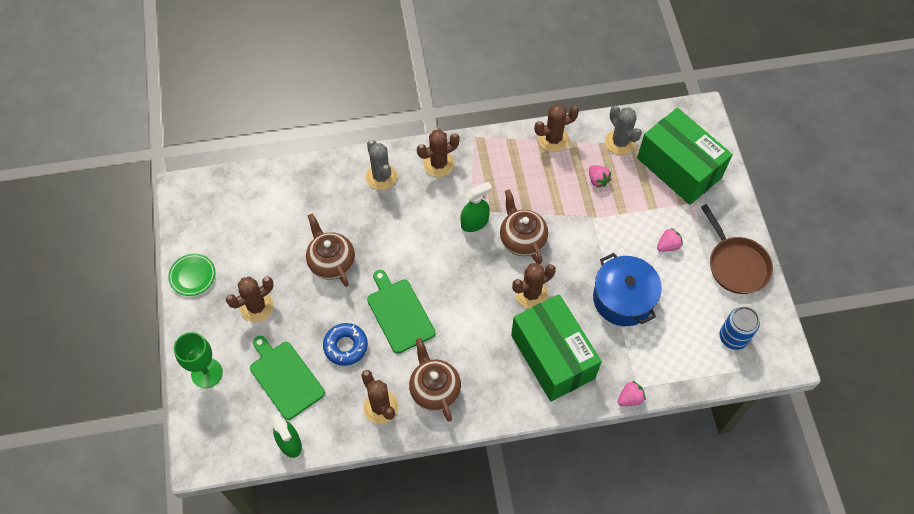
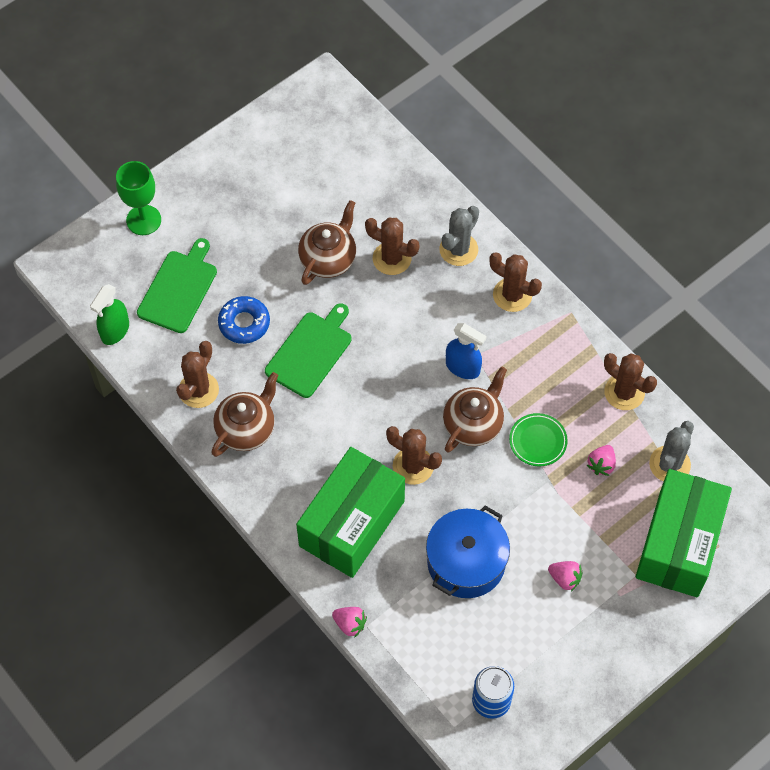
camera: 60 degrees right, 0 degrees up
(192, 276) = (236, 148): green plate -> green plate (538, 441)
(256, 307) = (238, 222): brown cactus -> brown cactus (392, 258)
(475, 223) = (463, 367): green spray bottle -> blue spray bottle
(736, 264) = (588, 664): brown pan -> none

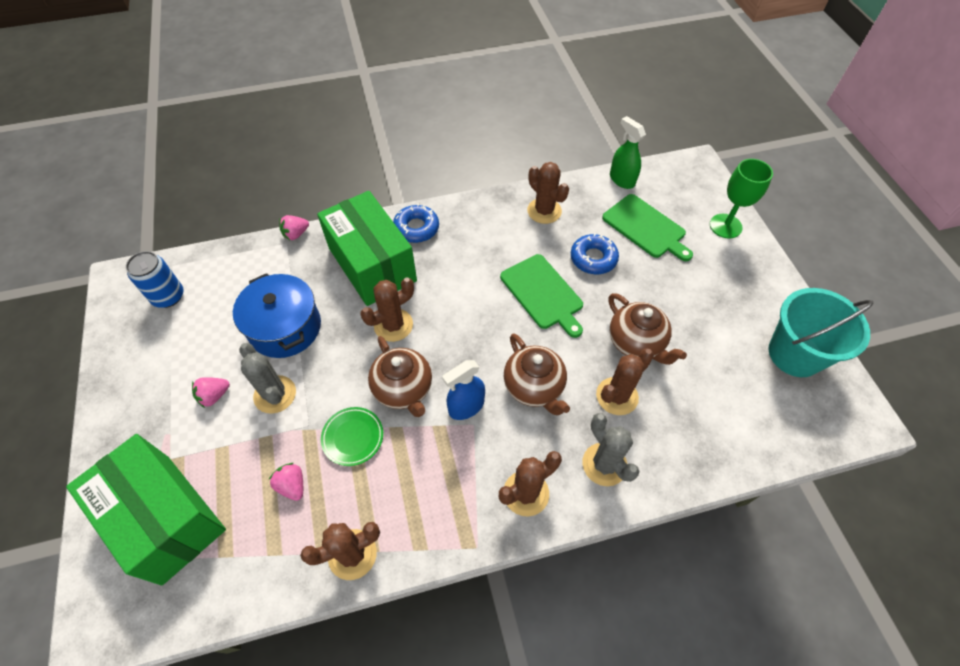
camera: 115 degrees right, 5 degrees down
(246, 429) = (494, 228): brown teapot -> brown teapot (534, 387)
(279, 140) = (795, 354): none -> turquoise bucket
(282, 505) = (416, 228): none -> blue donut
(669, 464) = (246, 558): grey cactus -> grey cactus (275, 394)

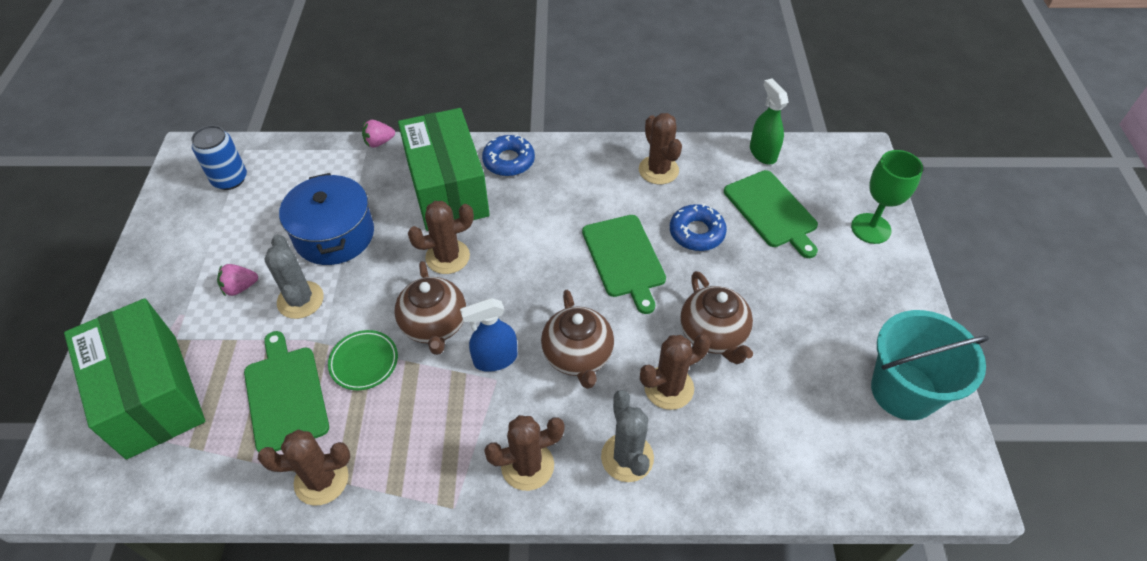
camera: 15 degrees right, 5 degrees down
(292, 485) = (285, 395): pink strawberry -> green cutting board

